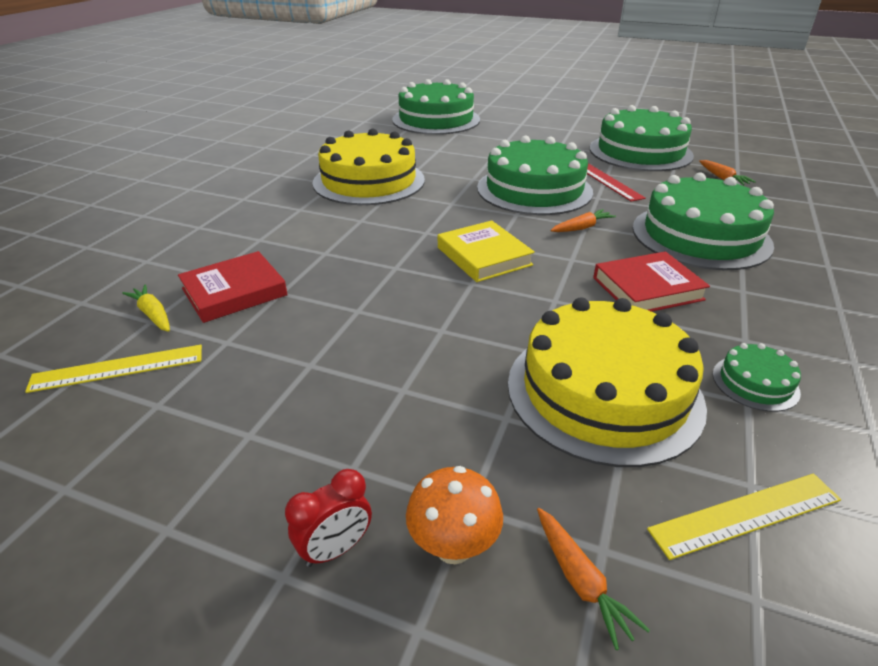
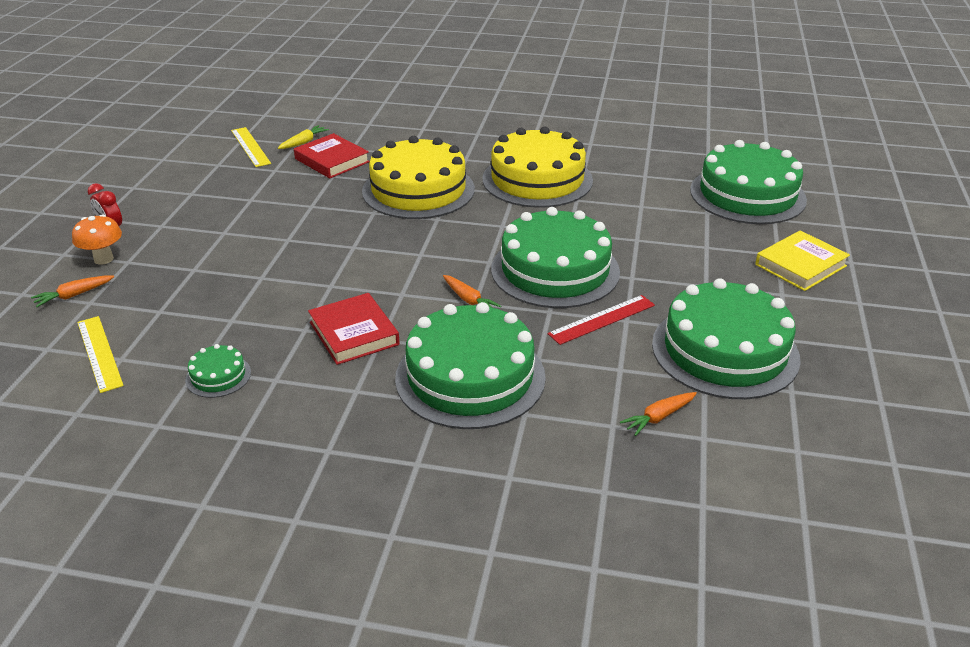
camera: 80 degrees right, 0 degrees up
(484, 256) = (399, 249): yellow book -> yellow book (800, 265)
(604, 392) = (214, 306): yellow cake -> yellow cake (418, 190)

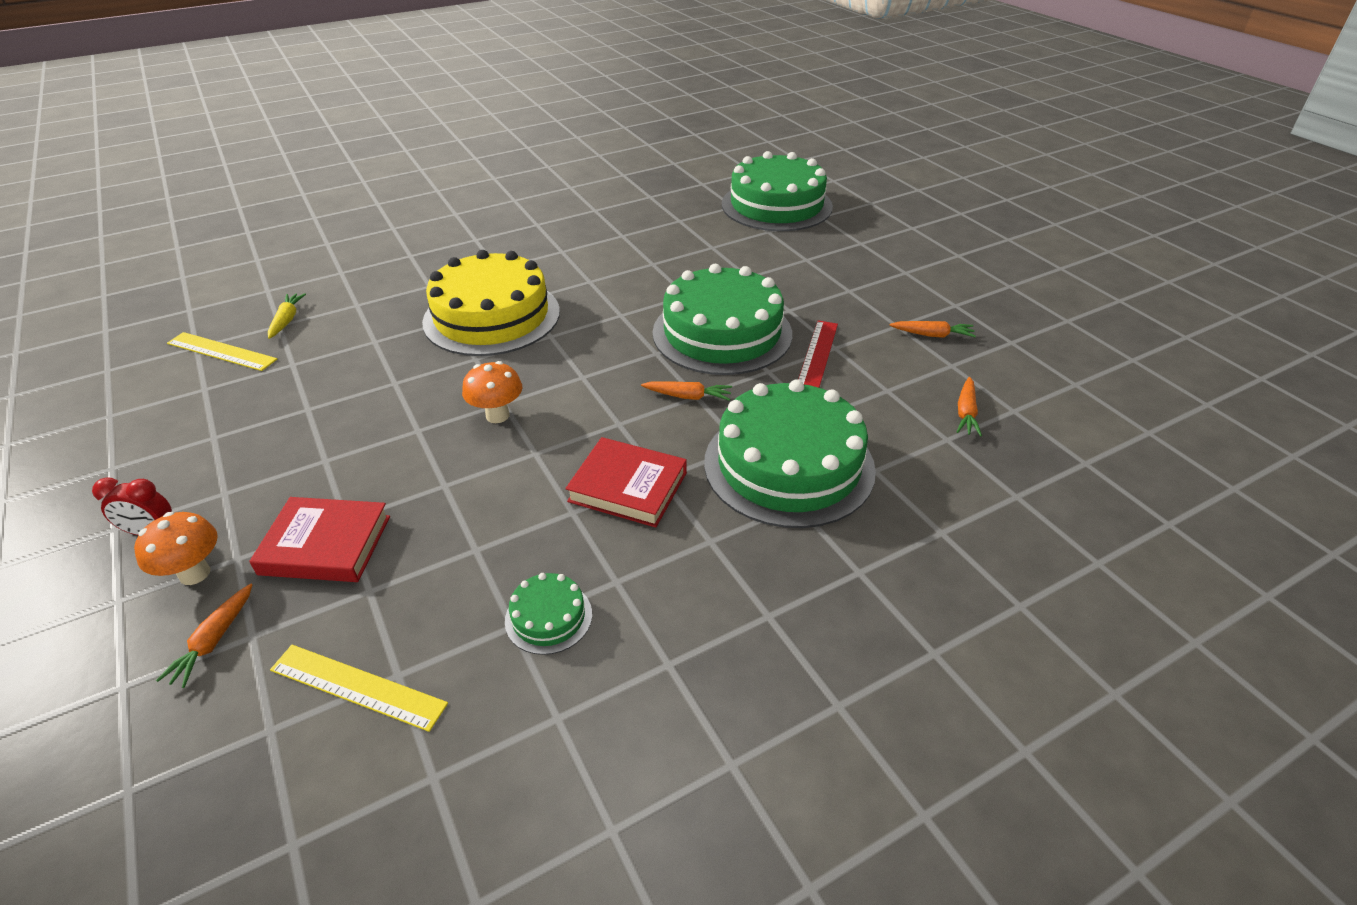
camera: 40 degrees left, 5 degrees up
(332, 160) = (350, 326): red book -> red book (325, 545)
(340, 253) = (497, 415): none -> orange mushroom
(537, 179) = (593, 260): yellow cake -> none
(725, 351) = (932, 335): green cake -> orange carrot
(800, 265) = (886, 244): yellow book -> none

